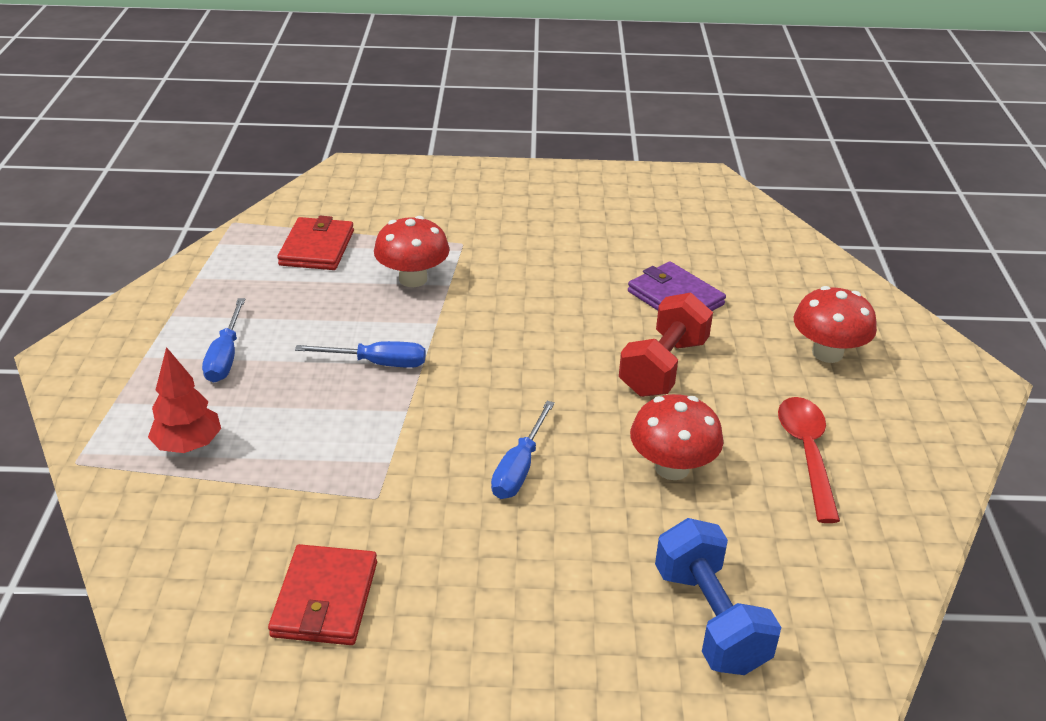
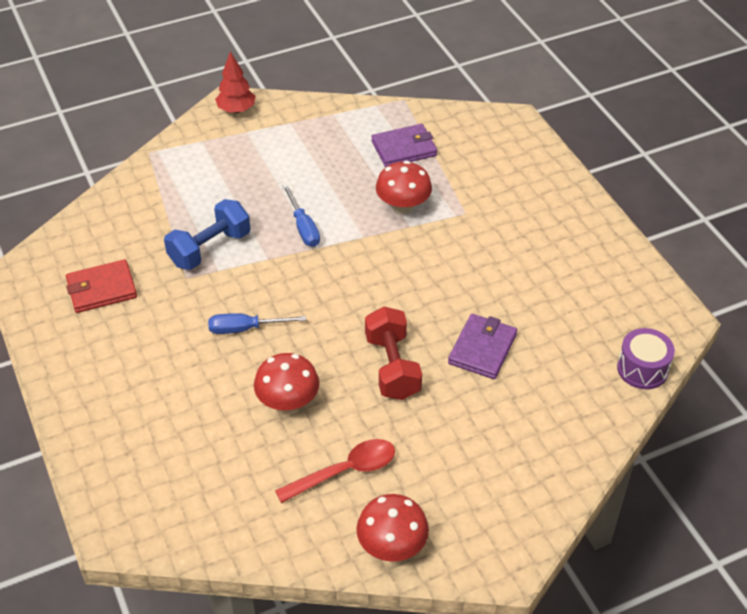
camera: 65 degrees right, 10 degrees up
(188, 445) = (184, 185): red tree -> red tree (236, 110)
(226, 356) = (267, 162): blue screwdriver -> none
(317, 248) = (404, 148): red wallet -> purple wallet
(663, 367) = (392, 367): red dumbbell -> red dumbbell turned 75 degrees clockwise
(710, 619) = (164, 458): blue dumbbell -> blue dumbbell (210, 249)
(759, 218) = (642, 369): none -> purple drum
(827, 353) = (474, 458): red mushroom -> red mushroom (392, 546)

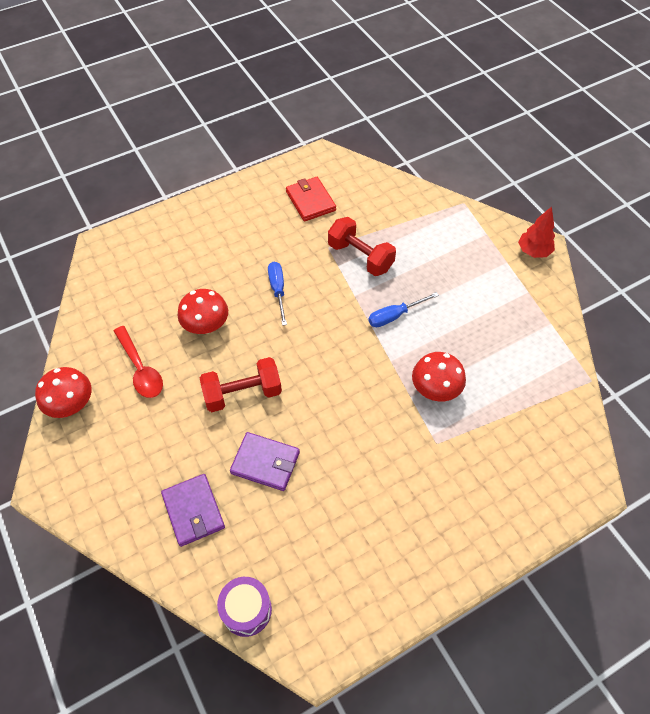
camera: 85 degrees right, 10 degrees up
(210, 249) = (360, 257): blue dumbbell -> red dumbbell
(404, 148) = (516, 385): purple wallet -> purple wallet (193, 511)

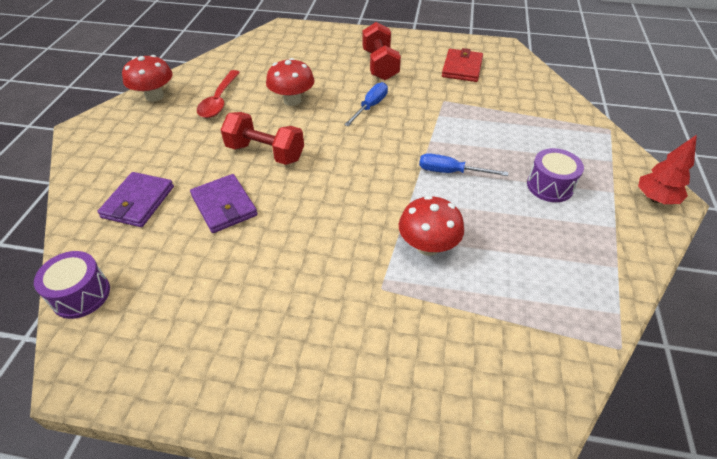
camera: 40 degrees right, 10 degrees down
(360, 257) = (465, 119): red dumbbell -> red dumbbell (380, 65)
(466, 284) = (550, 186): none -> purple drum

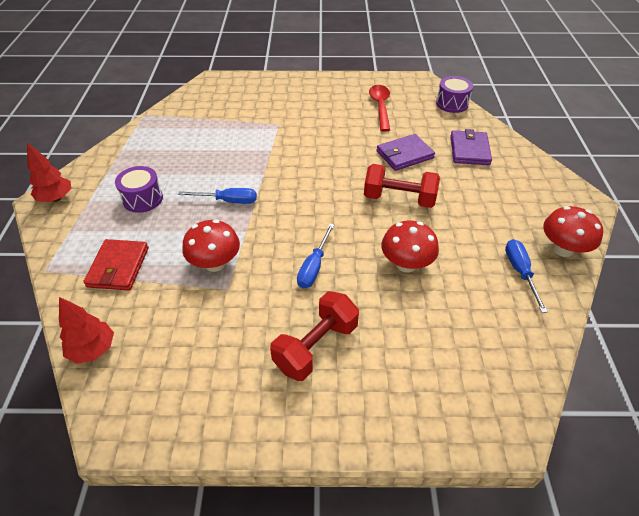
camera: 170 degrees right, 0 degrees up
(206, 86) = (520, 272): none -> blue screwdriver
(219, 100) = (487, 253): red spoon -> red spoon (380, 107)
(224, 206) = (404, 155): purple wallet -> purple wallet turned 75 degrees counterclockwise
(380, 65) = (316, 346): red dumbbell -> red dumbbell turned 60 degrees clockwise
(428, 246) = (249, 147): red mushroom -> red mushroom (215, 263)
(462, 68) = (195, 358): red wallet -> red wallet (118, 267)
(535, 78) = (93, 349): none -> red tree

